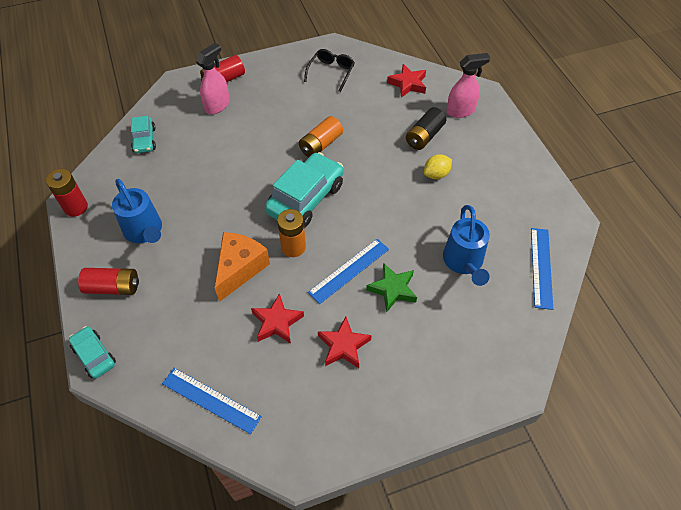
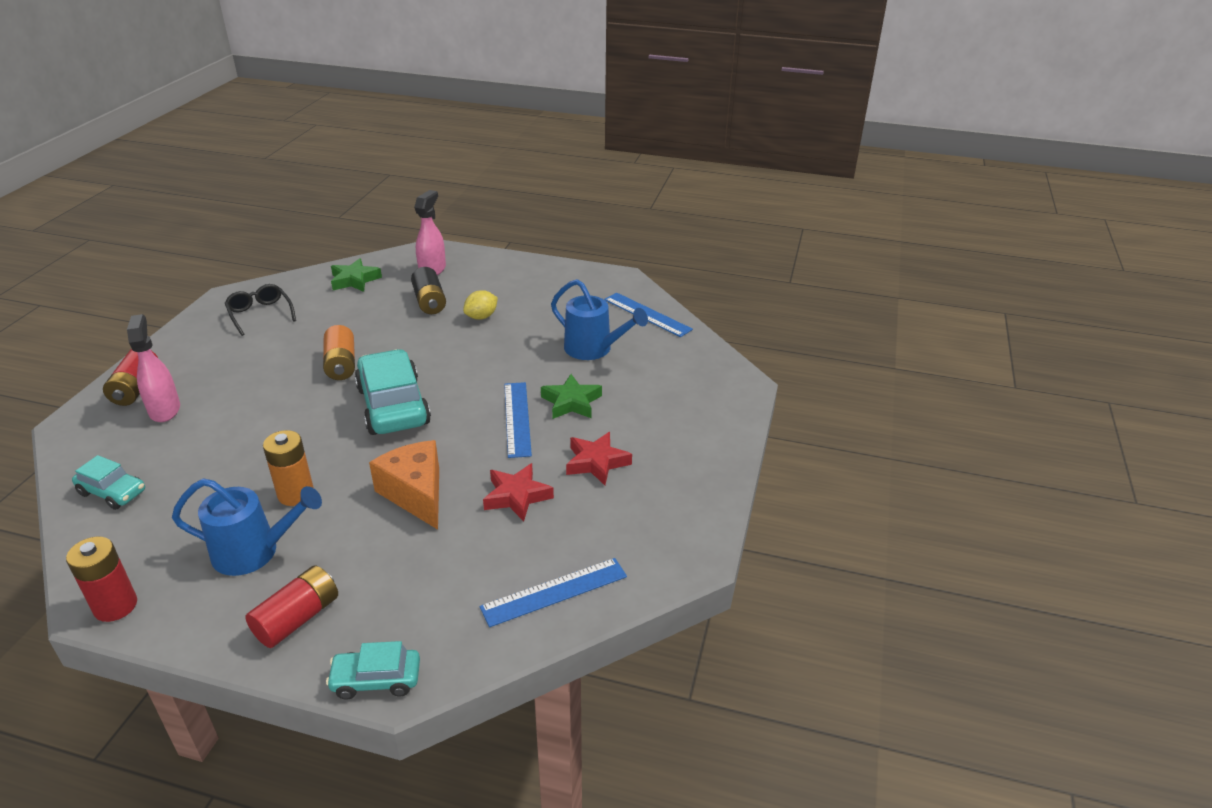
camera: 55 degrees left, 20 degrees down
(293, 247) = (441, 442): orange battery -> orange battery (296, 494)
(408, 84) = (354, 280): red star -> green star
(436, 174) = (481, 317): yellow lemon -> yellow lemon turned 45 degrees clockwise

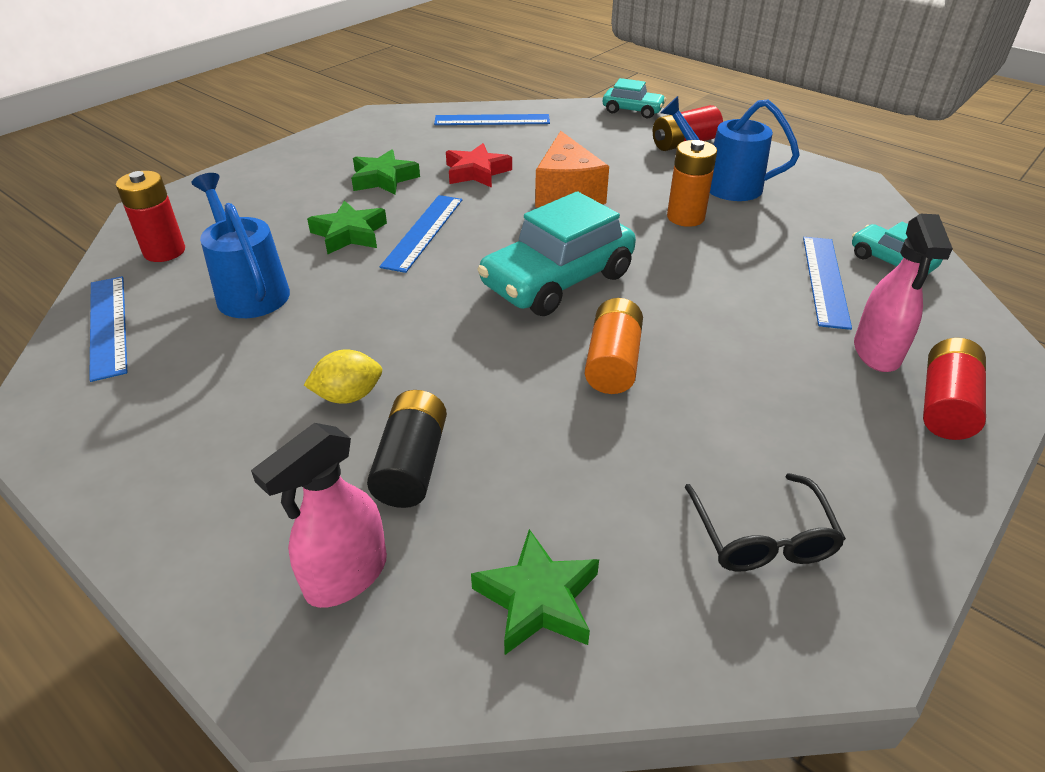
camera: 155 degrees left, 5 degrees up
(115, 606) = (835, 176): red battery -> red battery (164, 251)
(181, 458) = (825, 280): none -> blue ruler
(393, 406) = (558, 280): turquoise car -> turquoise car turned 45 degrees clockwise
(596, 462) = (383, 179): red star -> green star

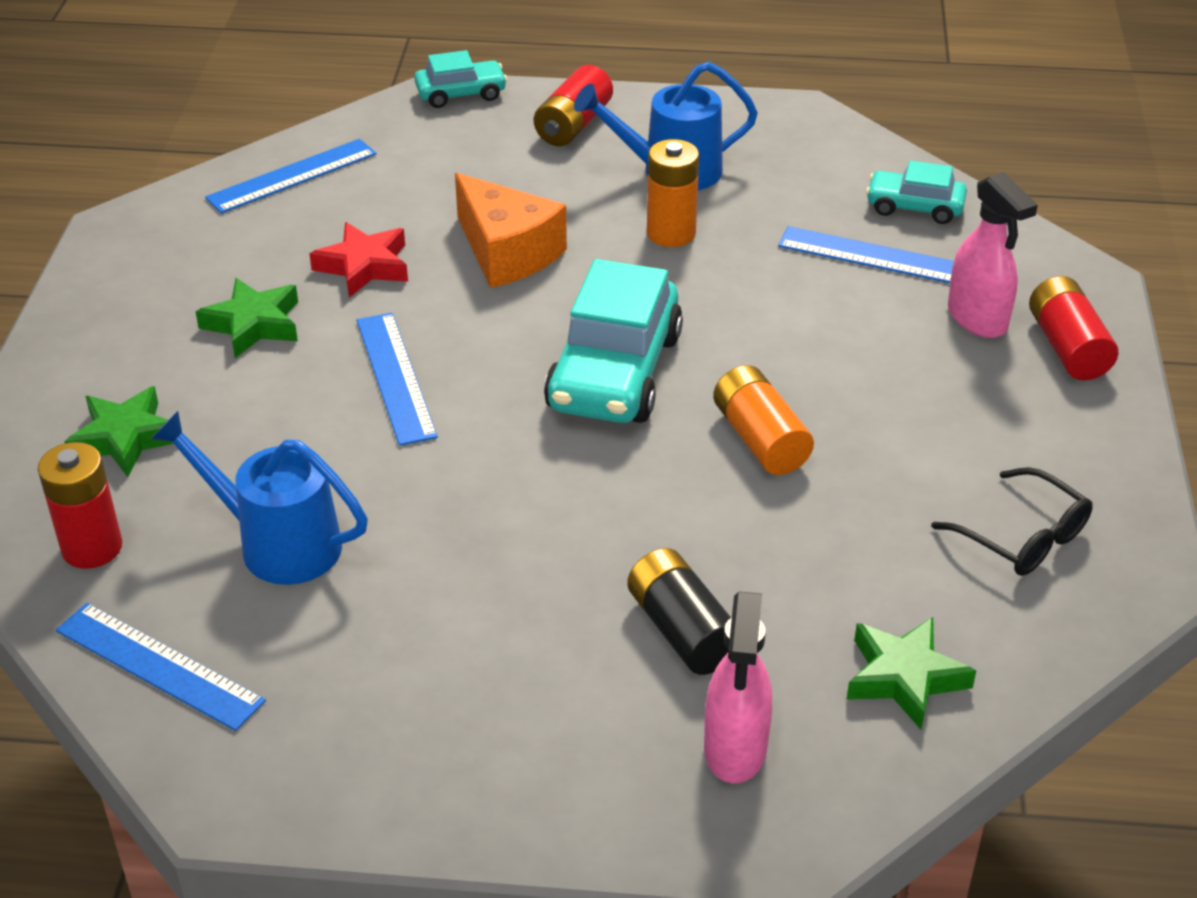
camera: 35 degrees left, 0 degrees up
(348, 396) = (543, 600): yellow lemon -> none
(349, 234) = (307, 419): green star -> green star (125, 438)
(825, 280) = (872, 256): blue ruler -> blue ruler turned 45 degrees counterclockwise

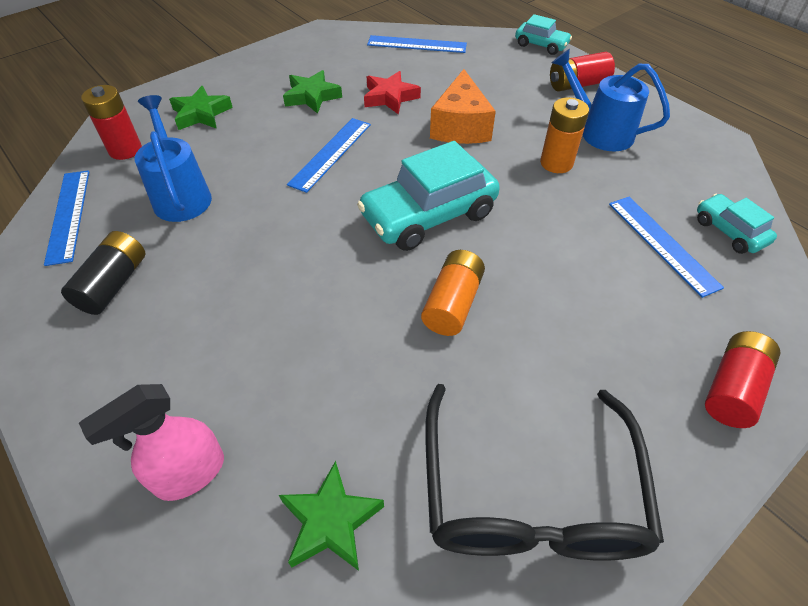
camera: 45 degrees right, 10 degrees up
(682, 630) = (265, 379): black battery -> black battery (114, 284)
(977, 319) = (686, 326): pink spray bottle -> none
(1023, 537) = (530, 495): black glasses -> black glasses, size x1.92

